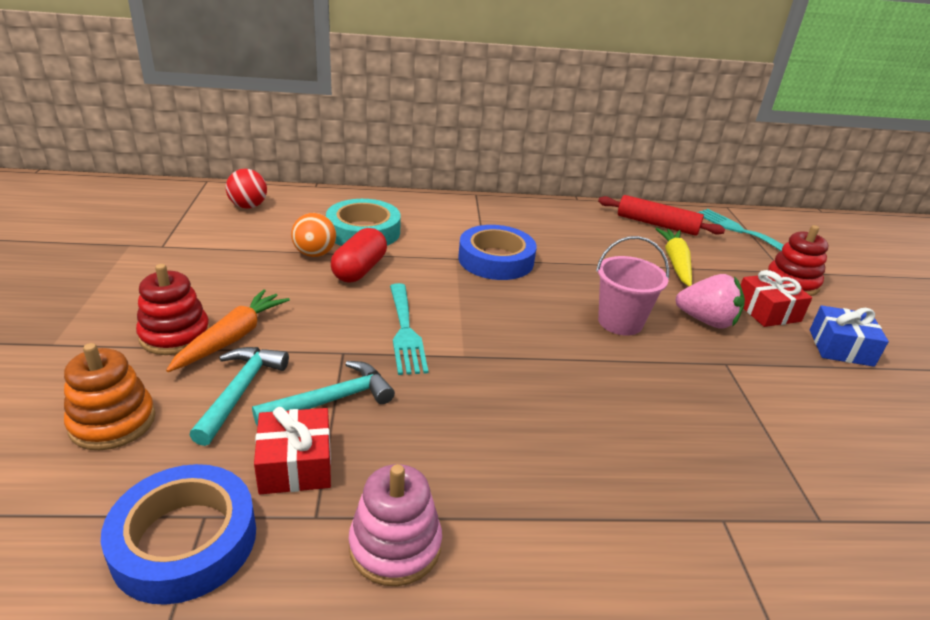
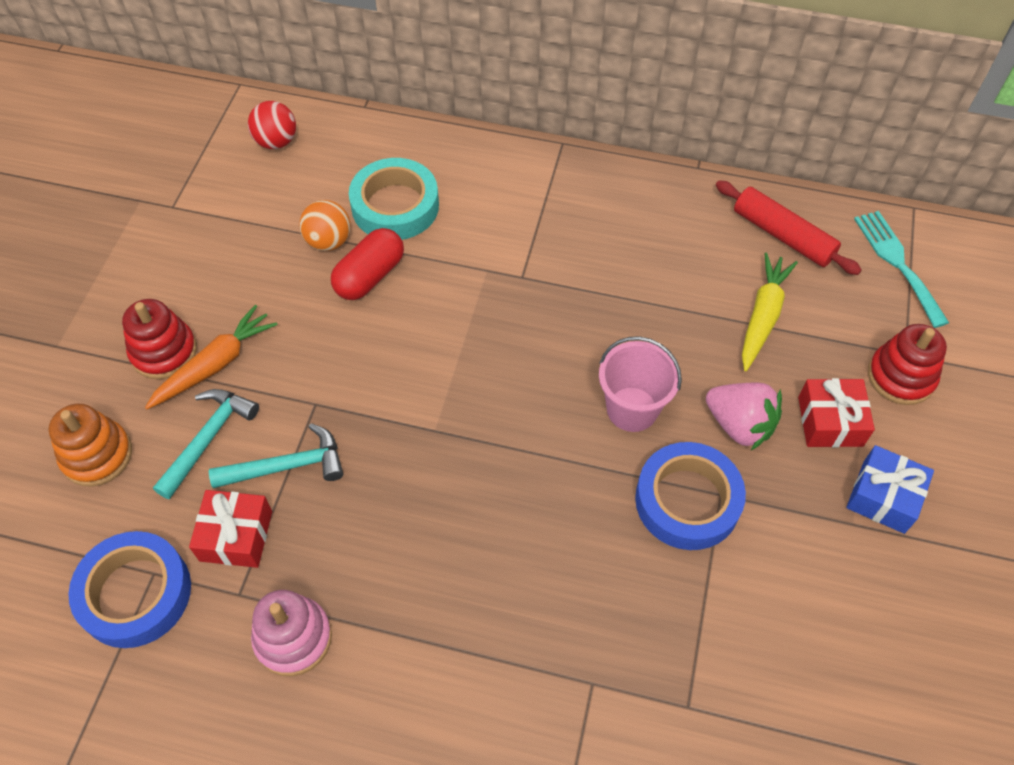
camera: 20 degrees right, 25 degrees up
(405, 332) = (387, 384): turquoise fork -> none
(496, 260) = (533, 279): blue tape -> blue tape (687, 501)

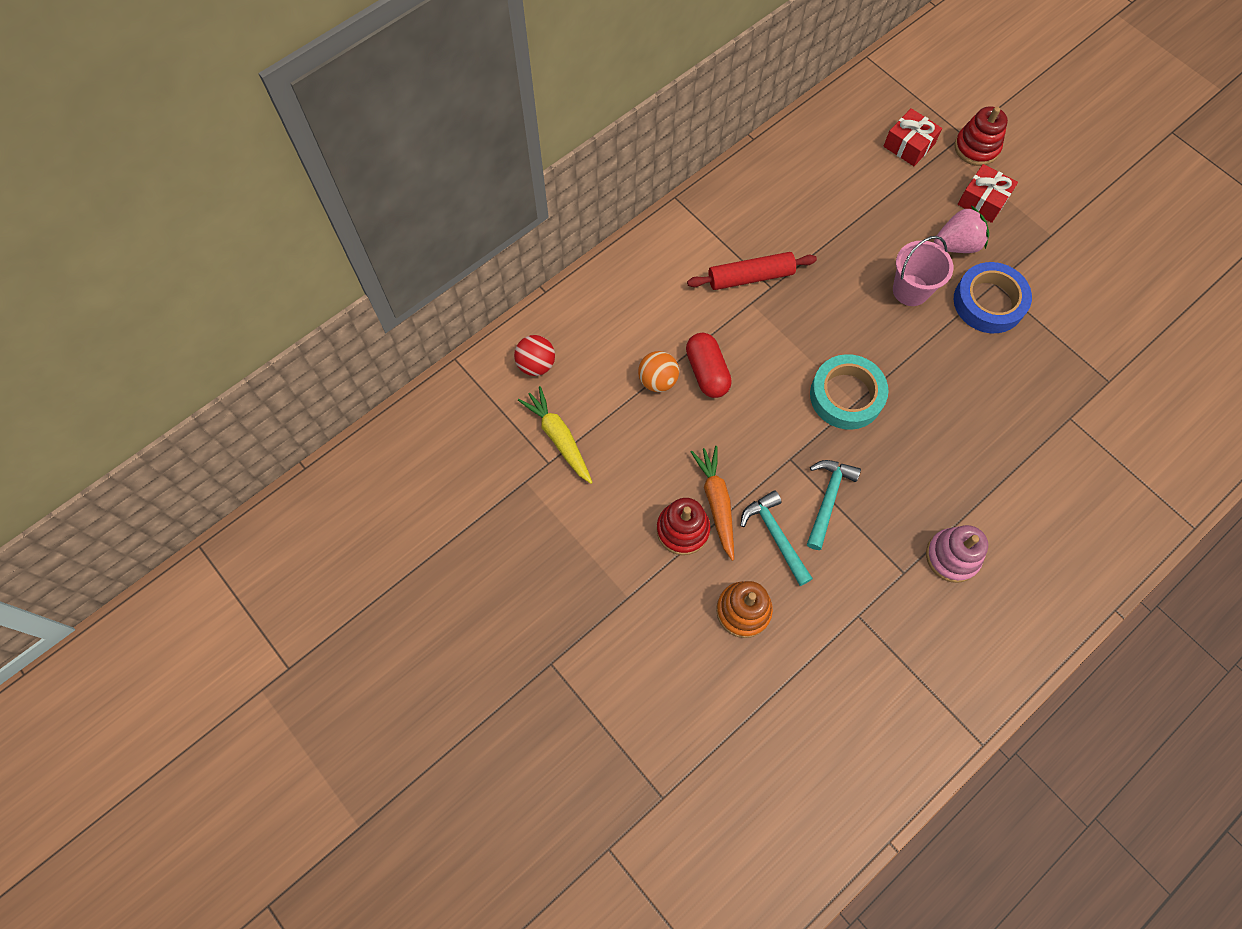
camera: 55 degrees left, 10 degrees up
(135, 593) = (866, 633): blue tape -> none
(236, 536) = (861, 554): red gift -> red gift (909, 145)
(395, 206) = (656, 324): turquoise tape -> turquoise tape (846, 395)
(762, 316) = (890, 183): yellow carrot -> yellow carrot (559, 438)
(783, 235) = (839, 132): red rolling pin -> red rolling pin (750, 277)
(883, 497) = (1044, 210): blue gift -> none
(897, 263) = (900, 93): turquoise fork -> none

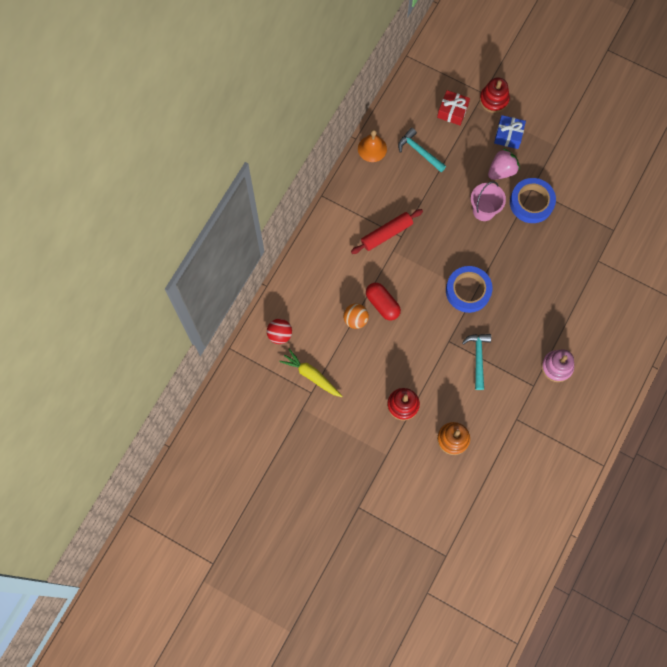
camera: 20 degrees left, 5 degrees up
(716, 503) = (416, 382): orange carrot -> none
(772, 158) = (372, 148): none -> orange bell
(775, 536) = (456, 389): turquoise hammer -> turquoise hammer (419, 151)
(846, 395) = (468, 291): turquoise tape -> blue tape
(983, 200) = (508, 135): red gift -> blue gift

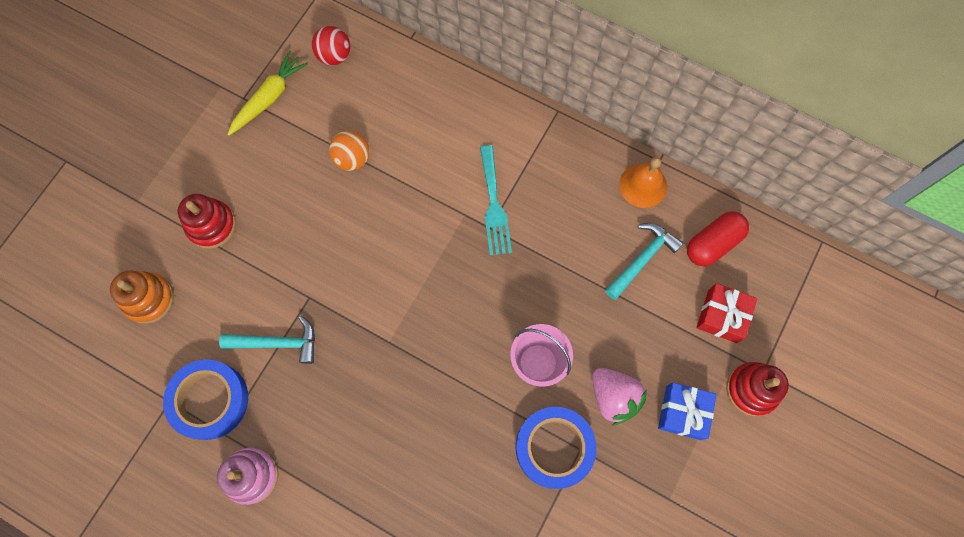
camera: 90 degrees right, 0 degrees up
(382, 304) = (375, 198): red capsule -> red capsule (713, 243)
(386, 234) = (494, 205): red rolling pin -> turquoise fork
(468, 291) = (393, 331): blue tape -> blue tape (209, 400)

